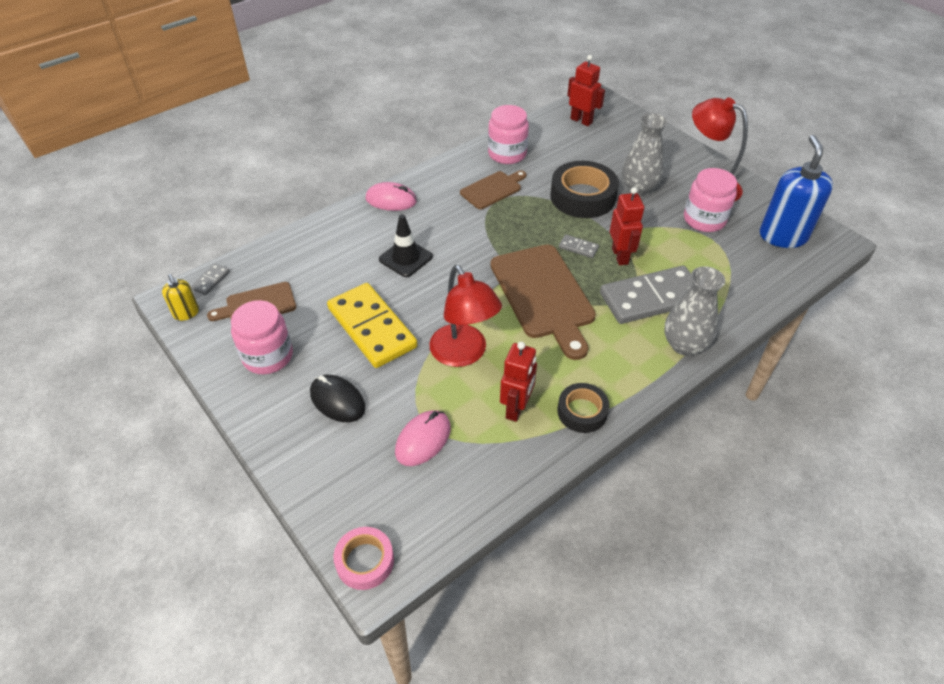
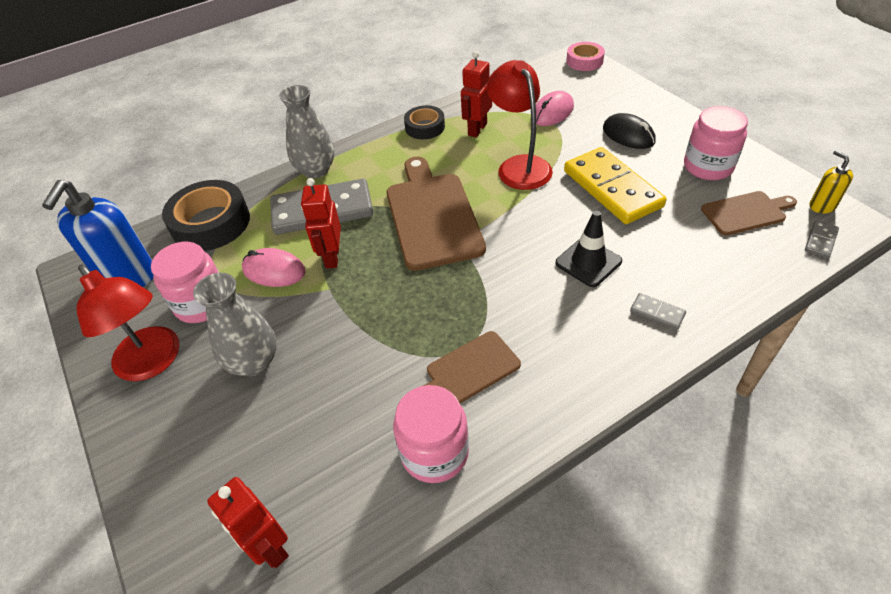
camera: 170 degrees left, 0 degrees up
(391, 200) = (624, 355): pink mouse -> pink mouse (274, 271)
(578, 247) = (376, 269): grey domino -> grey domino (657, 313)
(582, 197) = (341, 349): black tape -> black tape (211, 223)

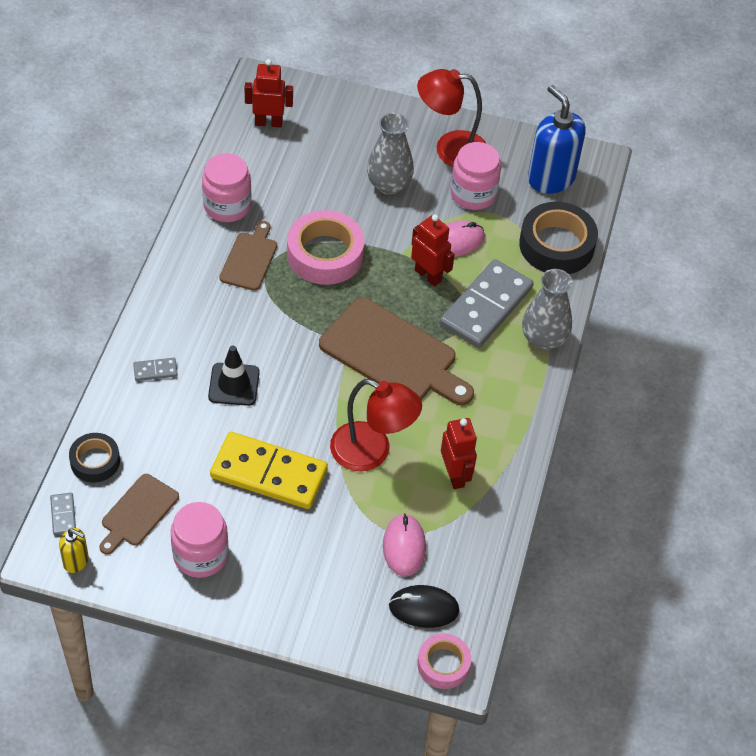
camera: 130 degrees right, 5 degrees up
(393, 328) = (325, 254): none -> pink tape
(425, 127) = (508, 448): black tape -> black tape (95, 461)
(628, 135) = (303, 557): black mouse -> black mouse (423, 608)

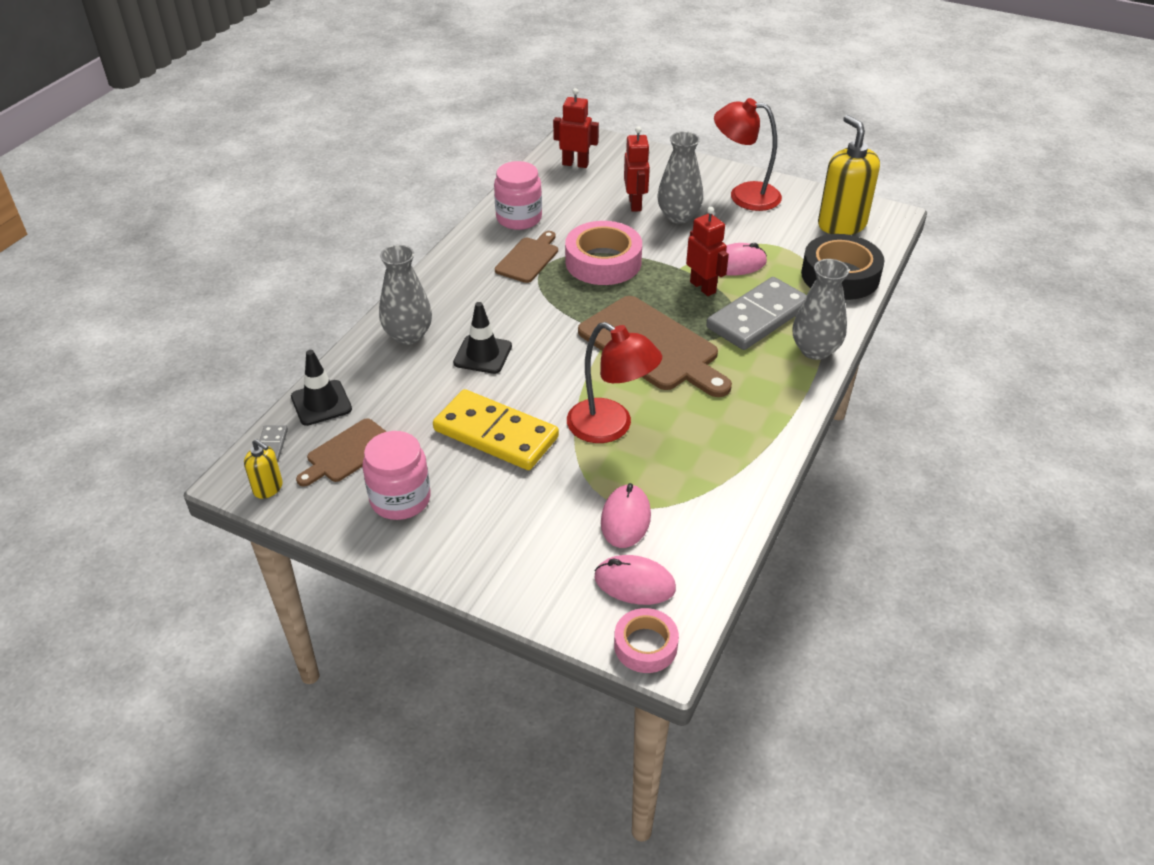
camera: 15 degrees right, 10 degrees down
(95, 461) = (321, 403): black tape -> black traffic cone
(155, 370) = (408, 335): grey domino -> grey vase
(423, 608) = (634, 583): black mouse -> pink mouse
(455, 475) = (697, 459): red robot -> red robot (635, 204)
(473, 194) = (761, 229): pink jar -> none
(551, 178) = (841, 224): blue soap dispenser -> yellow soap dispenser

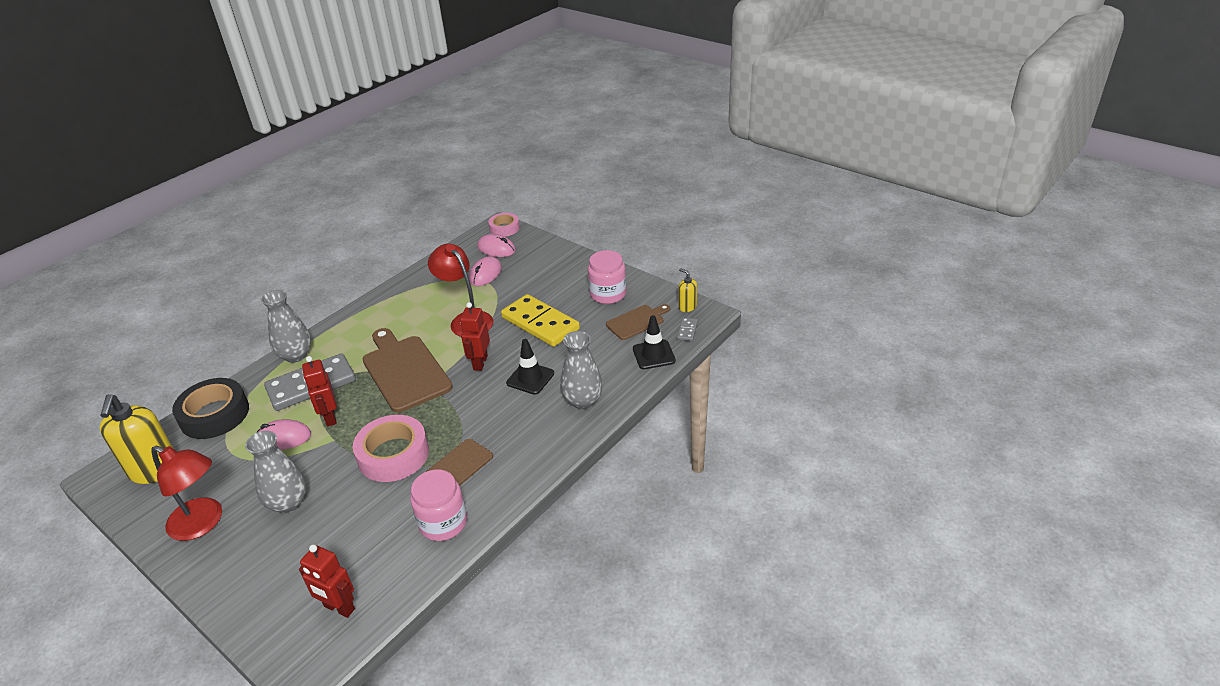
camera: 165 degrees left, 5 degrees down
(635, 204) = (317, 527): red robot -> red robot (480, 363)

